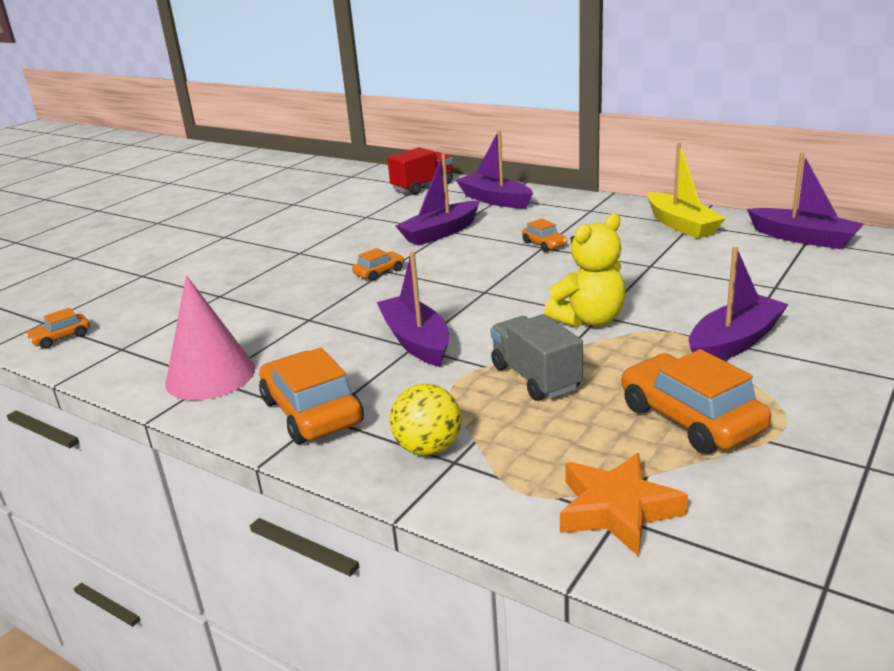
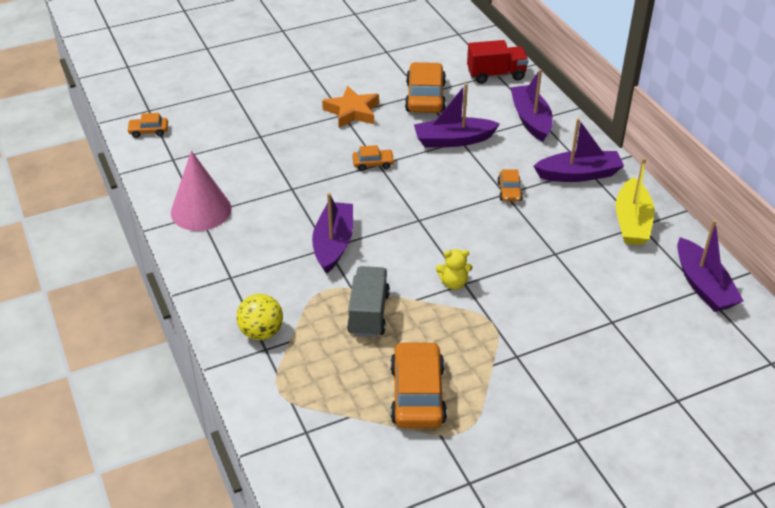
camera: 30 degrees right, 15 degrees up
(311, 412) = (228, 270): orange car -> orange car (425, 97)
(589, 320) = (453, 283): yellow teddy bear -> yellow teddy bear, size x0.58
(617, 510) = (310, 427): orange star -> orange star (352, 112)
(734, 342) = (518, 353): purple boat -> purple boat (579, 174)

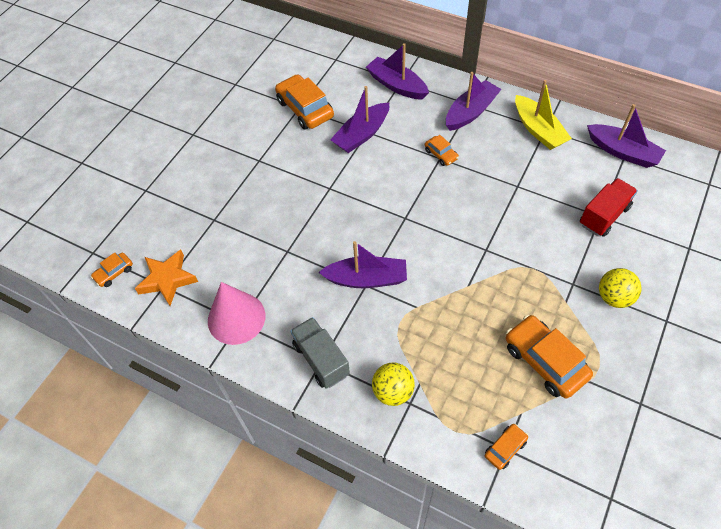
camera: 35 degrees left, 15 degrees up
(333, 244) = (366, 279): purple boat -> purple boat turned 120 degrees clockwise
(352, 112) = (263, 154): orange star -> orange star (167, 279)
(368, 313) = (449, 320): grey truck -> grey truck (321, 359)
(373, 164) = (325, 190): orange car -> orange car (505, 448)
(453, 283) = (479, 254): yellow teddy bear -> none
(496, 75) = (336, 60): red truck -> red truck (604, 216)
(545, 390) = (614, 297): none -> yellow ball

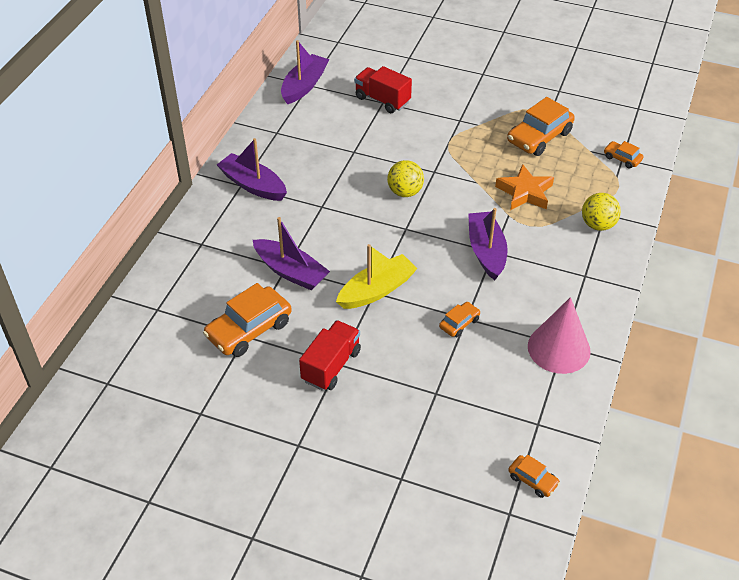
camera: 100 degrees left, 10 degrees down
(167, 279) = (528, 421): orange star -> orange star (525, 192)
(258, 155) = (331, 366): none -> red truck
(321, 359) = (583, 276): grey truck -> none
(396, 85) = (208, 247): purple boat -> none
(441, 154) = (316, 206): orange car -> orange car (459, 323)
(538, 130) = (278, 137): yellow boat -> yellow boat (377, 290)
(614, 297) = (467, 98): yellow ball -> yellow ball (405, 192)

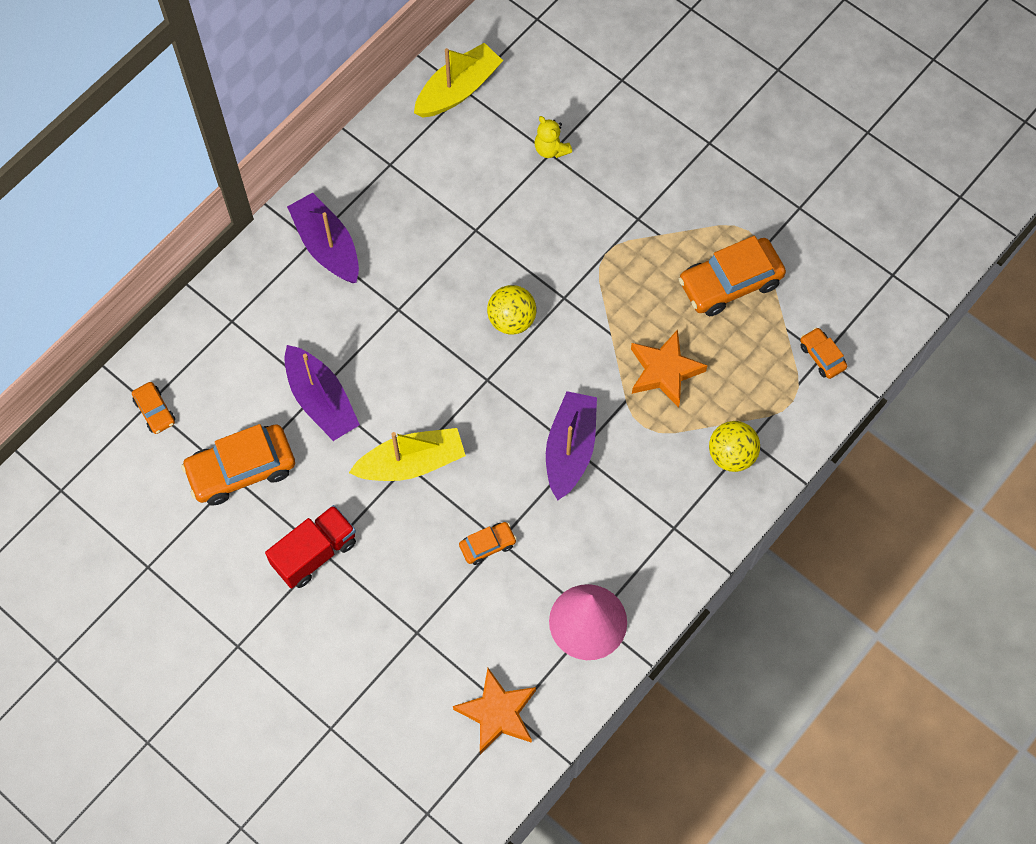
camera: 20 degrees right, 20 degrees up
(304, 85) = (458, 89): purple boat -> yellow boat
(382, 100) = (551, 149): red truck -> yellow teddy bear
(526, 427) = (497, 713): none -> orange star
(533, 480) = (472, 782): orange car -> orange car (155, 411)

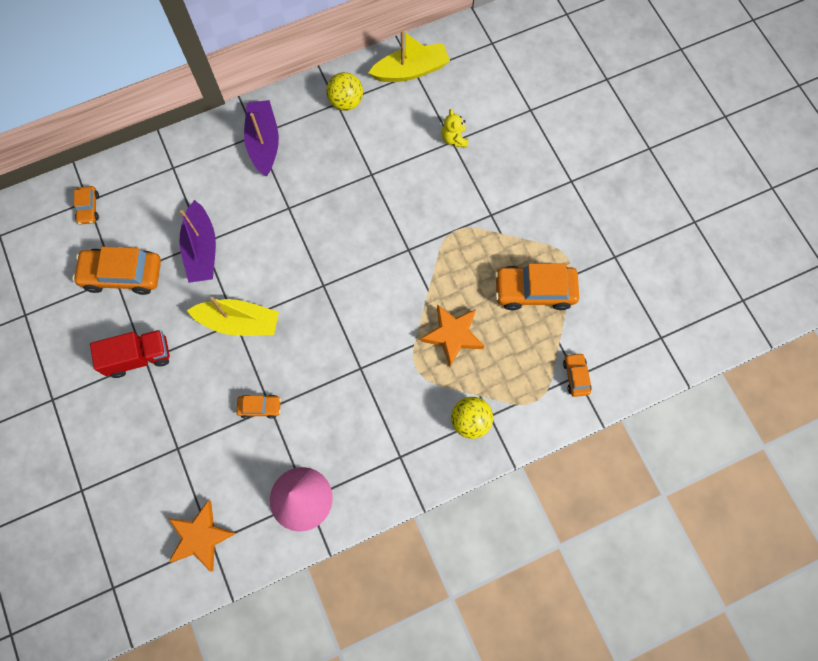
camera: 25 degrees right, 5 degrees up
(512, 320) = (363, 250): yellow ball -> yellow ball (346, 102)
(570, 449) = (355, 363): purple boat -> none

